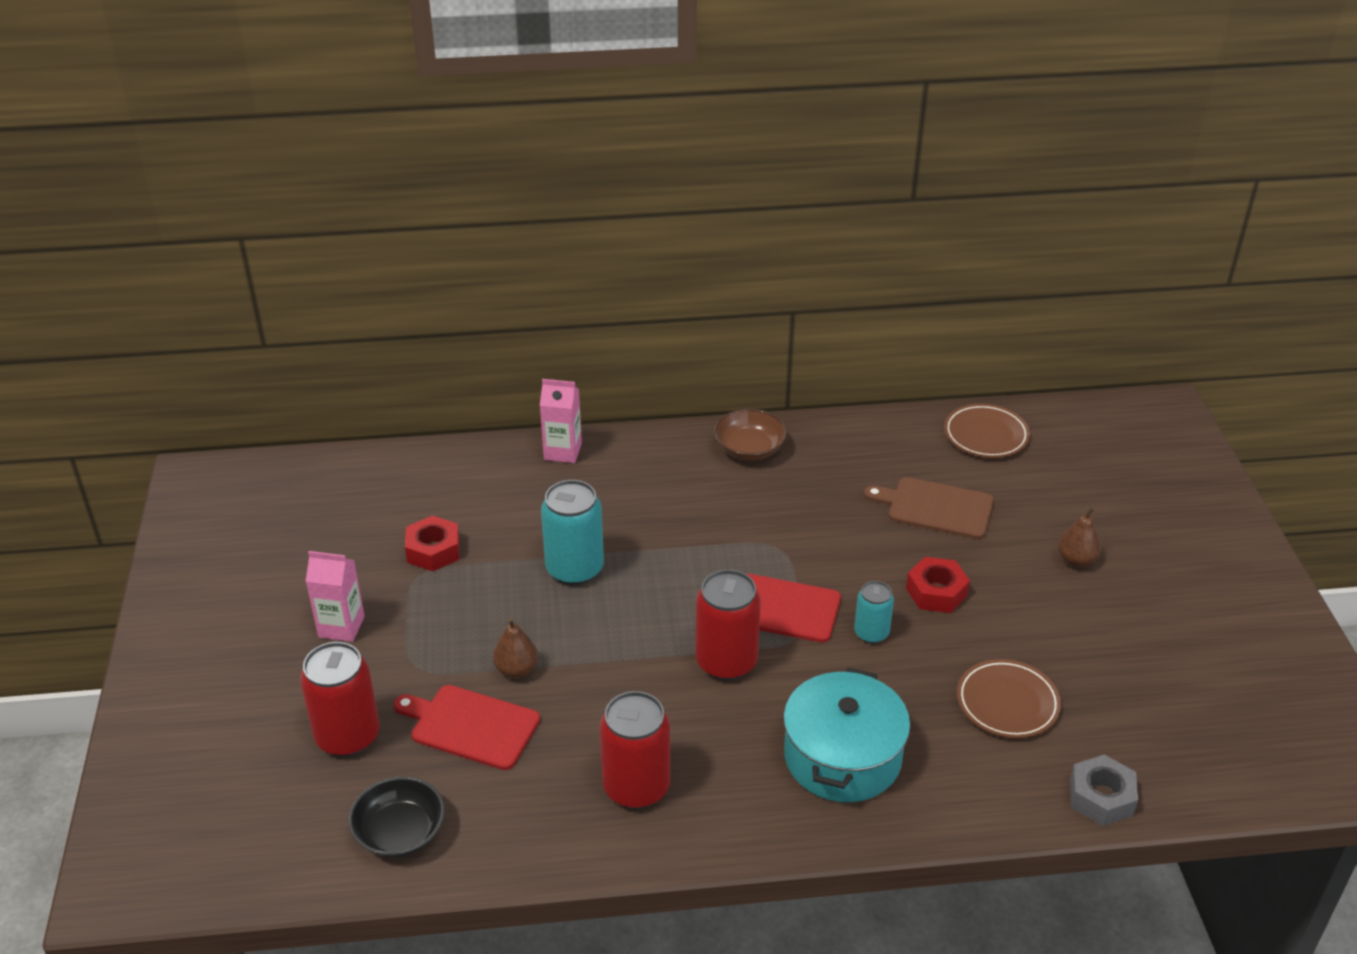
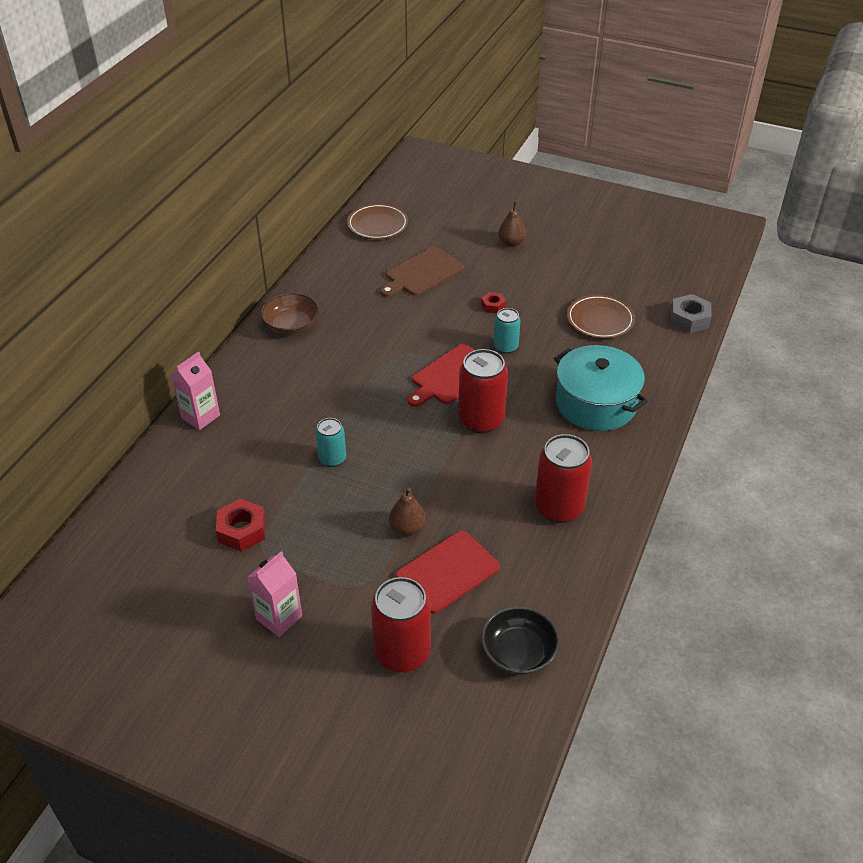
camera: 60 degrees left, 5 degrees up
(575, 569) = (332, 459): turquoise can -> turquoise can, size x0.58
(936, 592) = (493, 306): red nut -> red nut, size x0.57

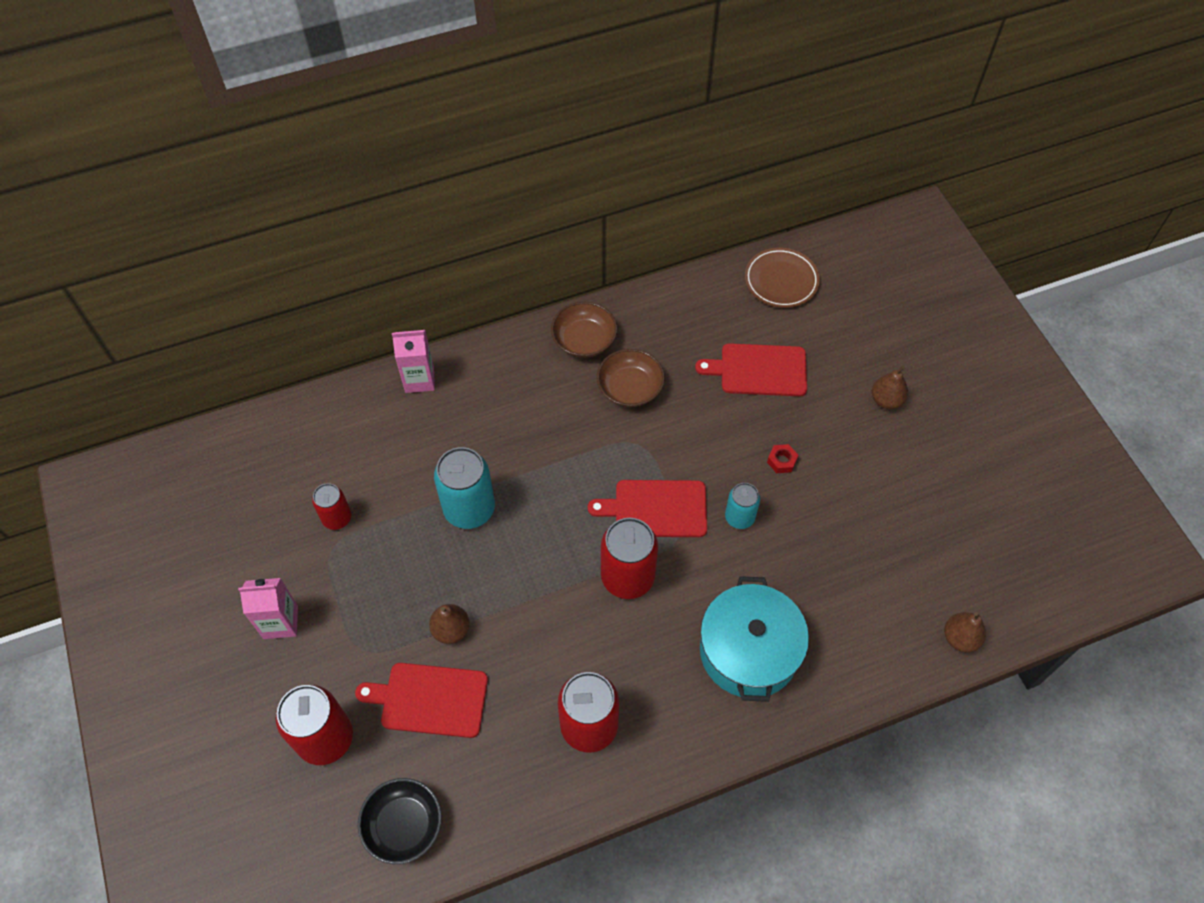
camera: 45 degrees right, 15 degrees up
(242, 530) = (337, 518): red nut -> red can
(332, 459) = (469, 509): turquoise can -> turquoise can, size x1.73
(355, 330) = (630, 388): none -> brown bowl
(422, 273) = (759, 370): brown cutting board -> red cutting board
(600, 320) = (866, 562): brown plate -> none
(689, 319) = (960, 638): grey nut -> brown pear

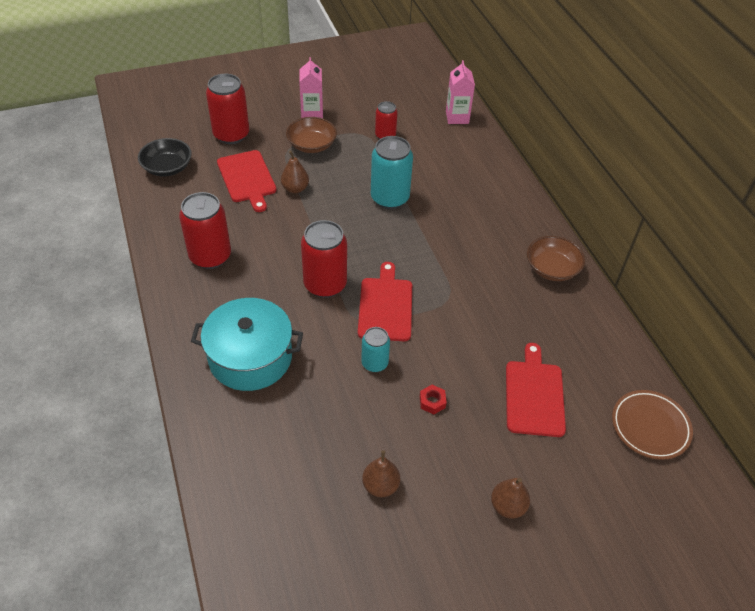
camera: 90 degrees right, 10 degrees down
(419, 379) = (502, 173): pink carton -> pink carton (457, 117)
(429, 699) = (247, 178): red cutting board -> red cutting board turned 150 degrees clockwise
(630, 388) = (505, 296): brown bowl -> brown bowl (312, 145)
(960, 638) = (234, 528): brown pear -> brown pear (380, 486)

